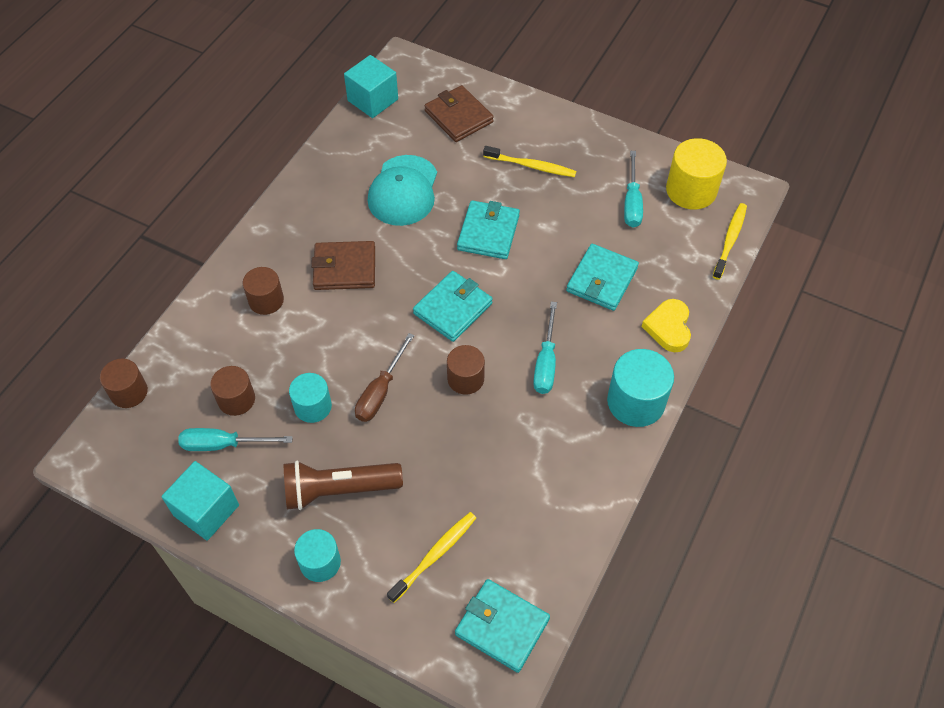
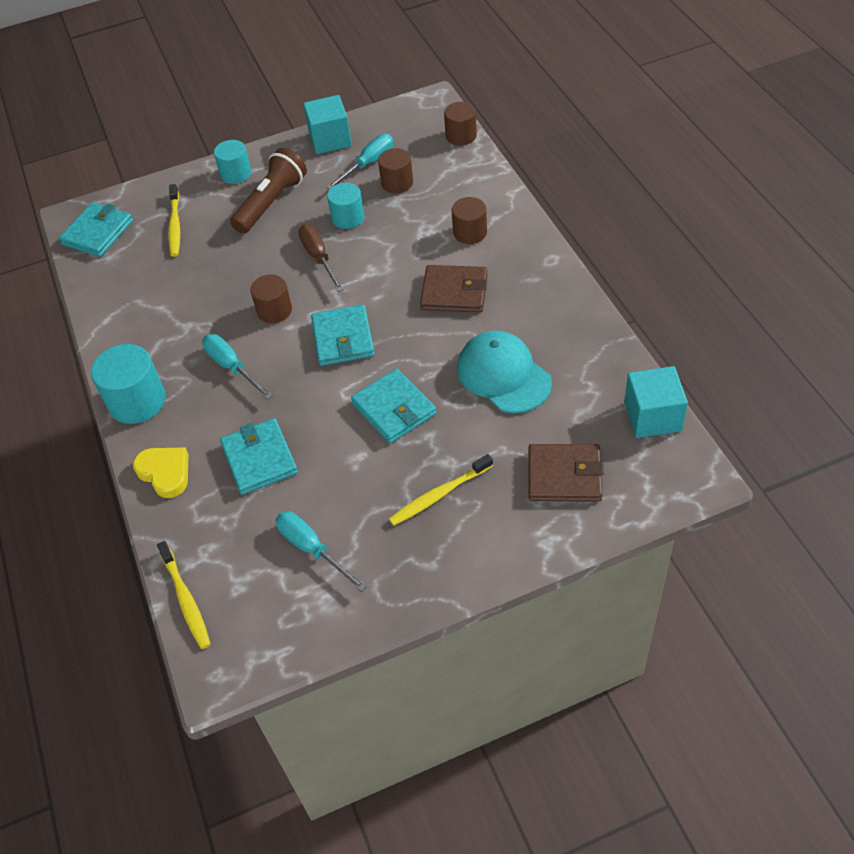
camera: 135 degrees right, 5 degrees down
(344, 268) = (454, 292): brown wallet -> brown wallet turned 60 degrees clockwise
(502, 626) = (98, 233): turquoise wallet -> turquoise wallet turned 45 degrees counterclockwise
(691, 190) = (272, 616): yellow cylinder -> none

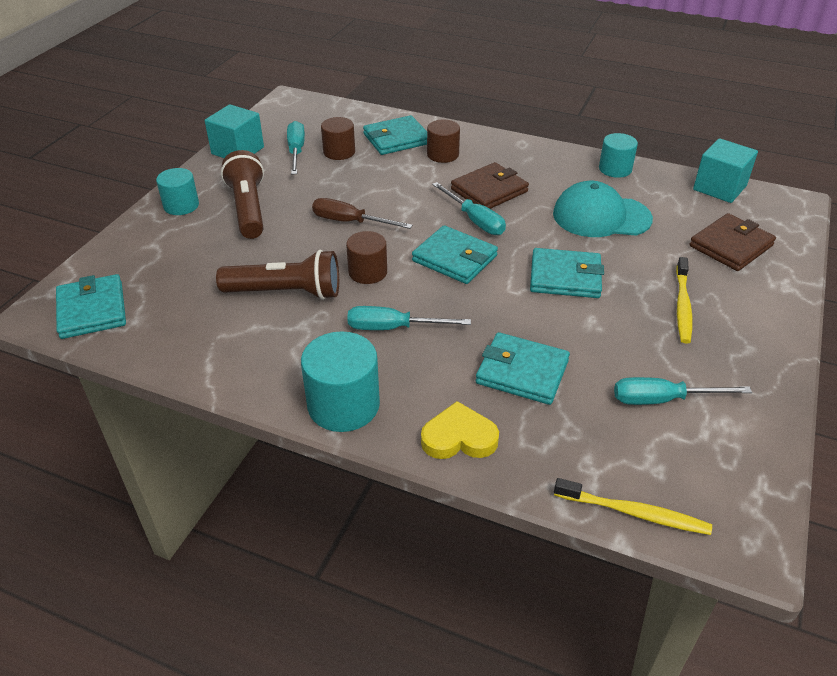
camera: 50 degrees left, 10 degrees down
(175, 225) = (174, 265): yellow toothbrush -> none
(208, 293) = (286, 292): none -> brown flashlight
(348, 217) = (333, 188): turquoise cylinder -> turquoise cylinder (615, 169)
(404, 314) = (475, 220): none -> turquoise screwdriver
(457, 194) = (396, 139): none -> turquoise wallet
(461, 136) = (344, 108): brown cylinder -> none

